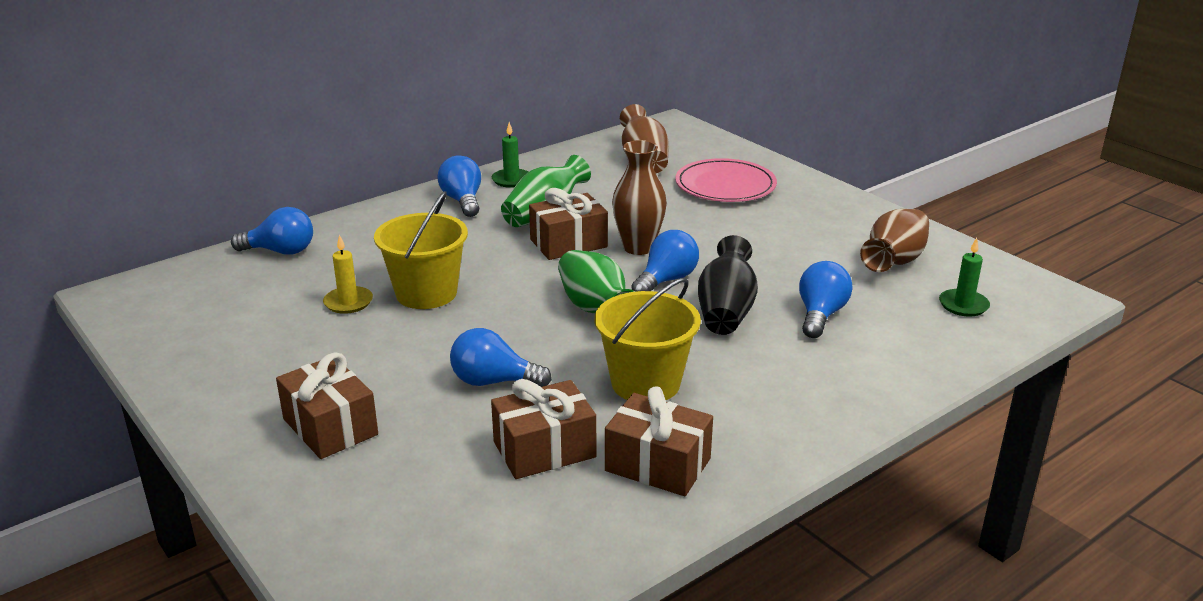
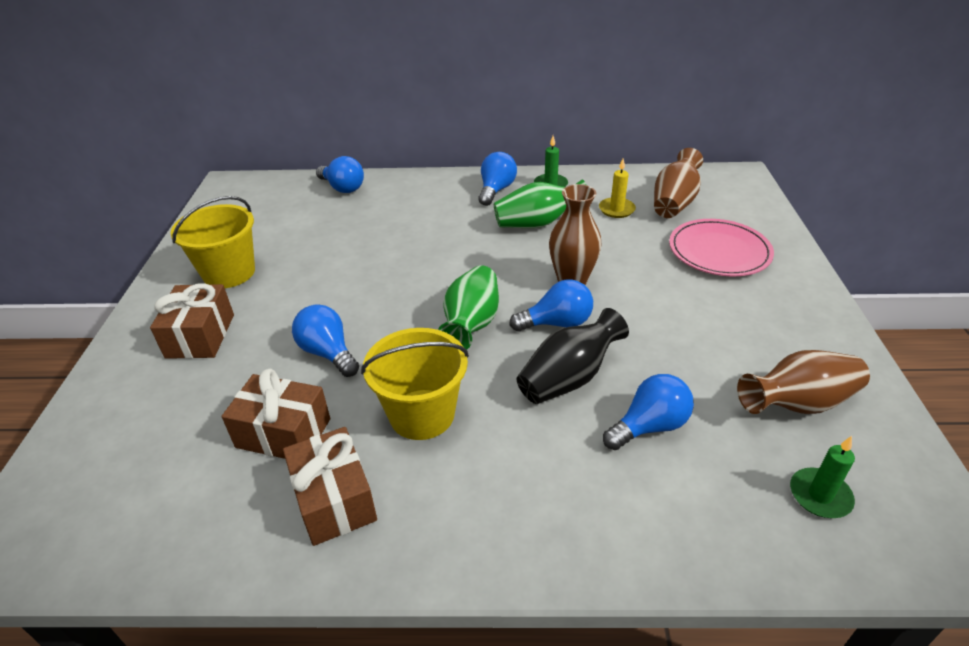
camera: 40 degrees right, 10 degrees up
(348, 302) = (329, 243): yellow candle -> yellow candle (616, 209)
(426, 293) = (380, 257): yellow bucket -> yellow bucket (229, 273)
(568, 243) = (524, 256): brown gift -> none

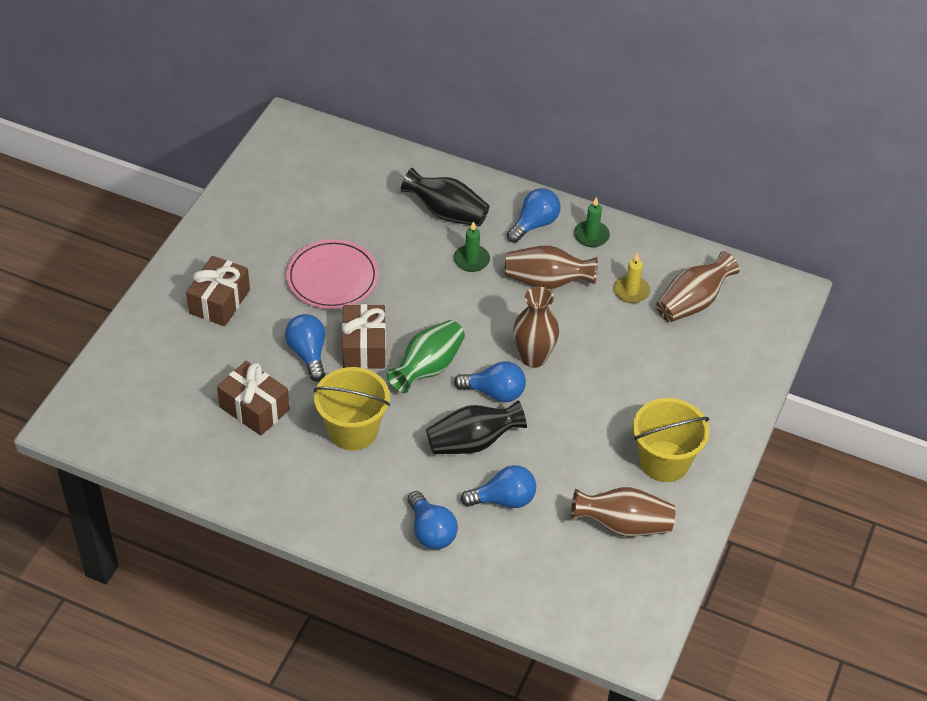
camera: 20 degrees right, 10 degrees up
(229, 273) = (258, 242): yellow bucket -> yellow bucket (664, 461)
(334, 499) = (270, 468): brown gift -> brown gift (364, 347)
(343, 188) = (392, 168): blue light bulb -> blue light bulb (431, 531)
(412, 203) = (447, 213): none -> black vase
(538, 223) = (547, 281): green vase -> brown vase
(719, 251) = (685, 373): pink plate -> pink plate (332, 277)
(820, 495) = (578, 586): green candle -> green candle (471, 260)

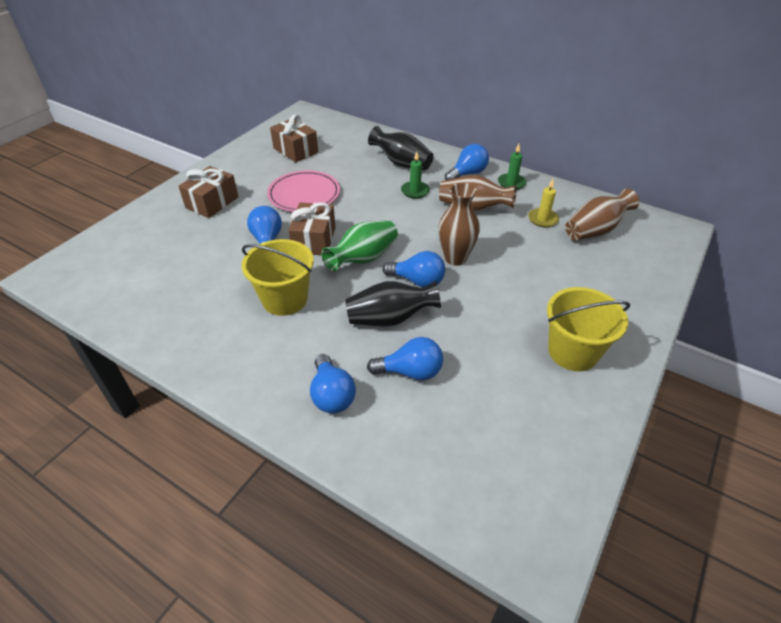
camera: 10 degrees right, 5 degrees down
(254, 408) = (207, 275): brown gift -> brown gift (295, 150)
(623, 525) = (530, 409): brown vase -> none

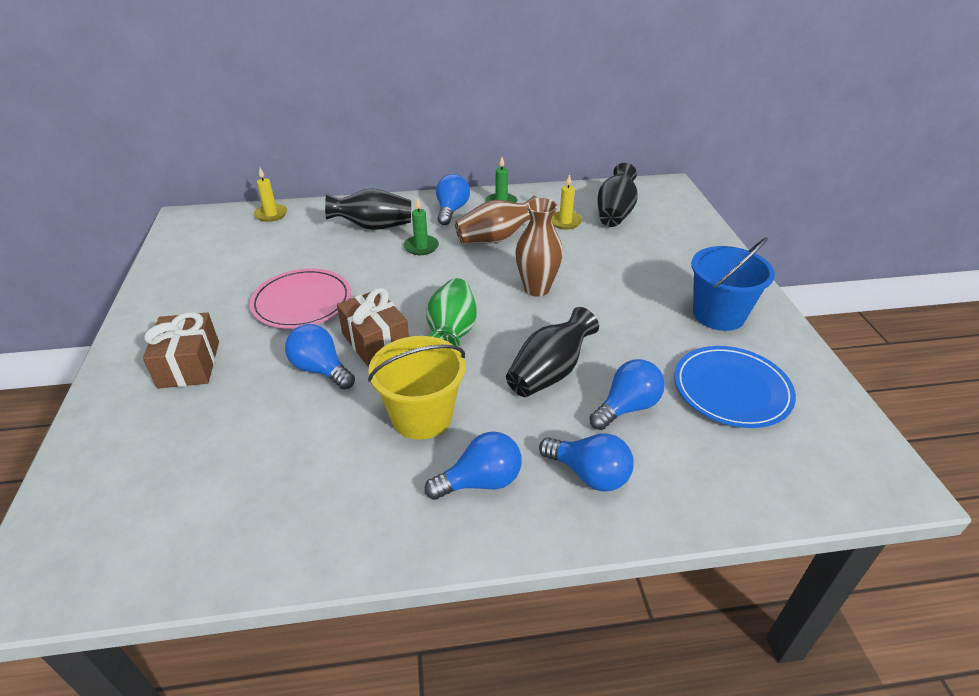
camera: 40 degrees left, 5 degrees down
(295, 150) = (229, 262): brown gift -> none
(351, 129) = (271, 214): none -> yellow candle
(417, 281) = (530, 326): blue light bulb -> blue light bulb (481, 481)
(503, 409) = (731, 389): none -> blue plate
(573, 352) = (718, 314): yellow bucket -> blue bucket
(595, 230) = (615, 213): brown vase -> black vase

